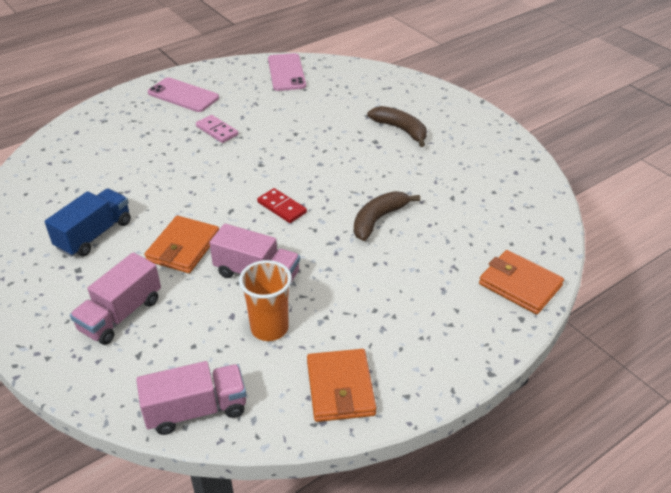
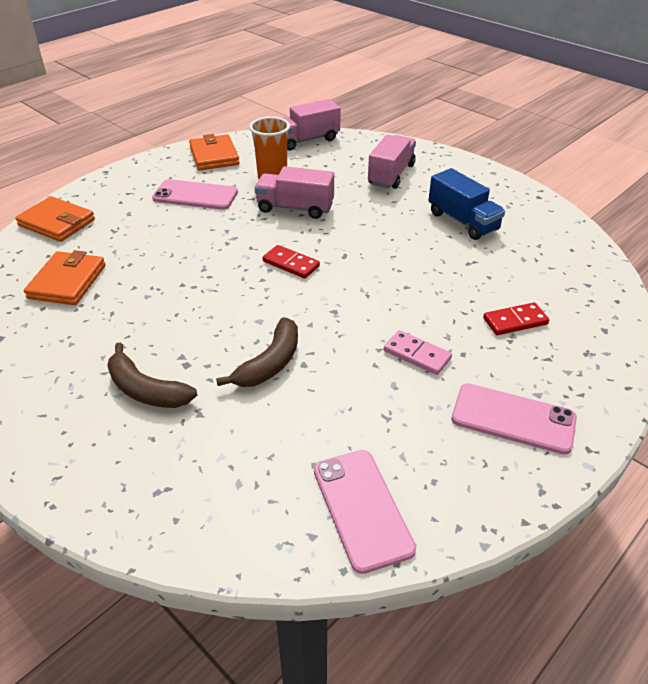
camera: 170 degrees right, 0 degrees up
(94, 235) = (463, 221): blue truck -> blue truck turned 60 degrees counterclockwise
(132, 143) = (515, 321): none -> red domino
(183, 247) = (372, 220): orange wallet -> orange wallet (67, 282)
(368, 309) = (195, 195): none -> pink phone
(378, 220) = (184, 263): brown banana -> brown banana (270, 363)

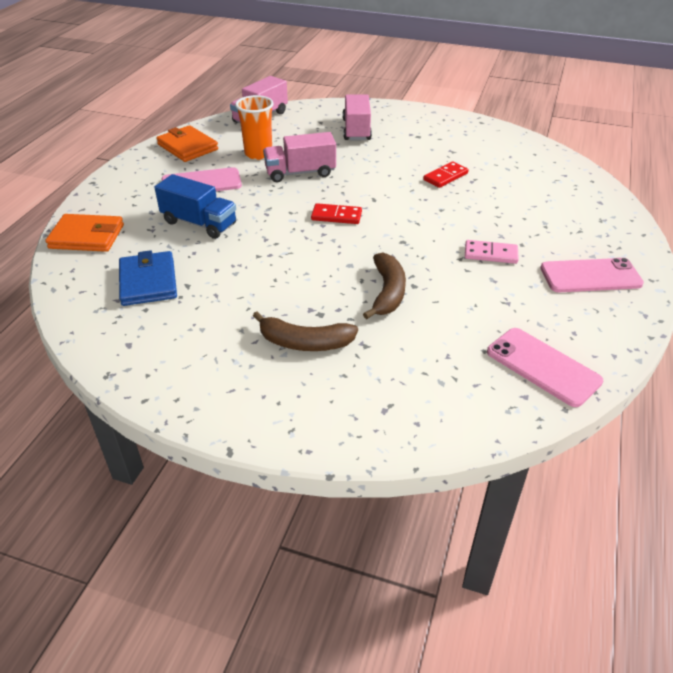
camera: 25 degrees left, 0 degrees up
(67, 282) = (148, 282): orange wallet -> blue wallet
(463, 221) = (442, 152): blue truck -> blue truck (199, 223)
(515, 321) = (538, 212): red domino -> red domino (445, 177)

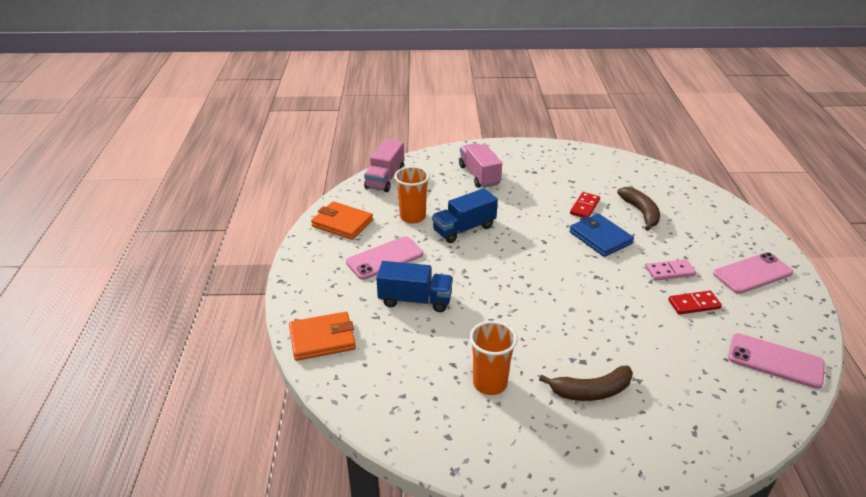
camera: 20 degrees left, 5 degrees down
(148, 282) = (416, 370): blue wallet -> blue wallet (600, 238)
(208, 310) = (490, 383): none -> orange cup
(300, 173) = (464, 229): pink truck -> blue truck
(336, 216) = (526, 265): red domino -> red domino (694, 304)
(387, 292) = (620, 327): brown banana -> brown banana (641, 212)

